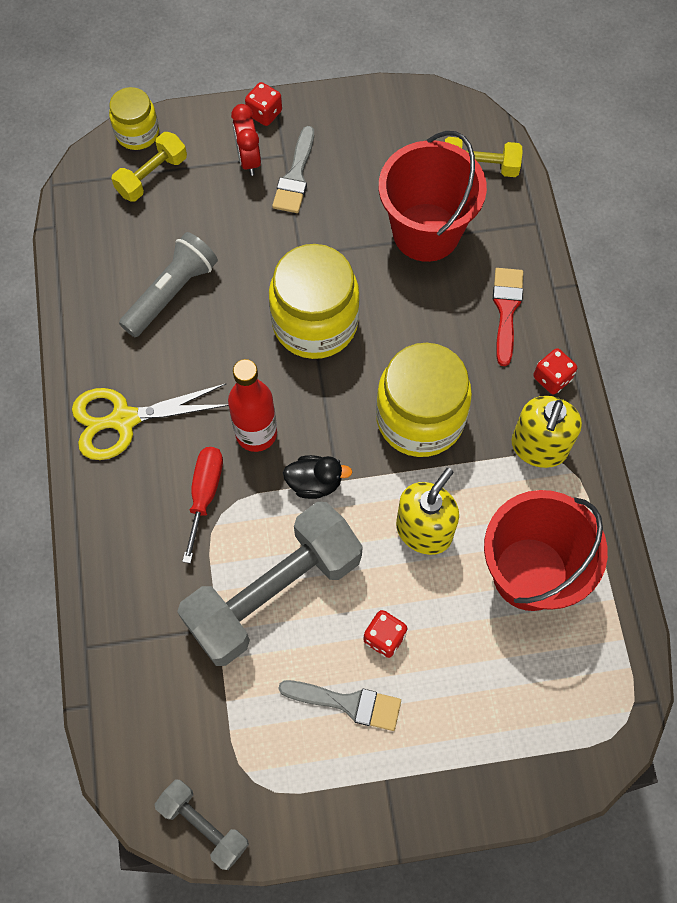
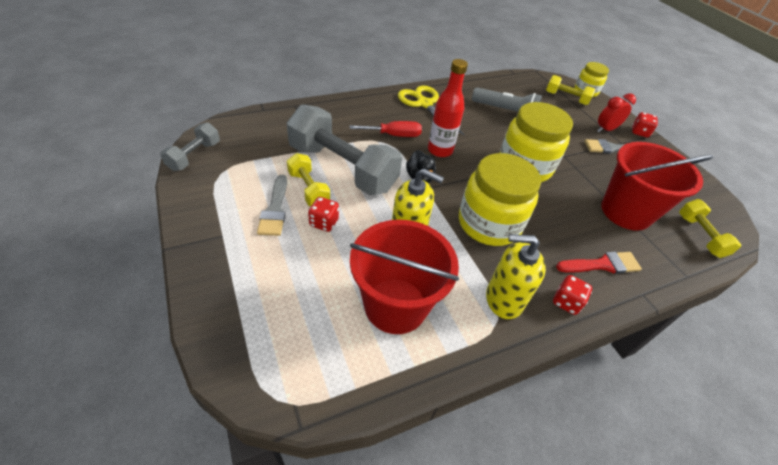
camera: 70 degrees right, 20 degrees down
(313, 650) = (308, 189): none -> yellow dumbbell

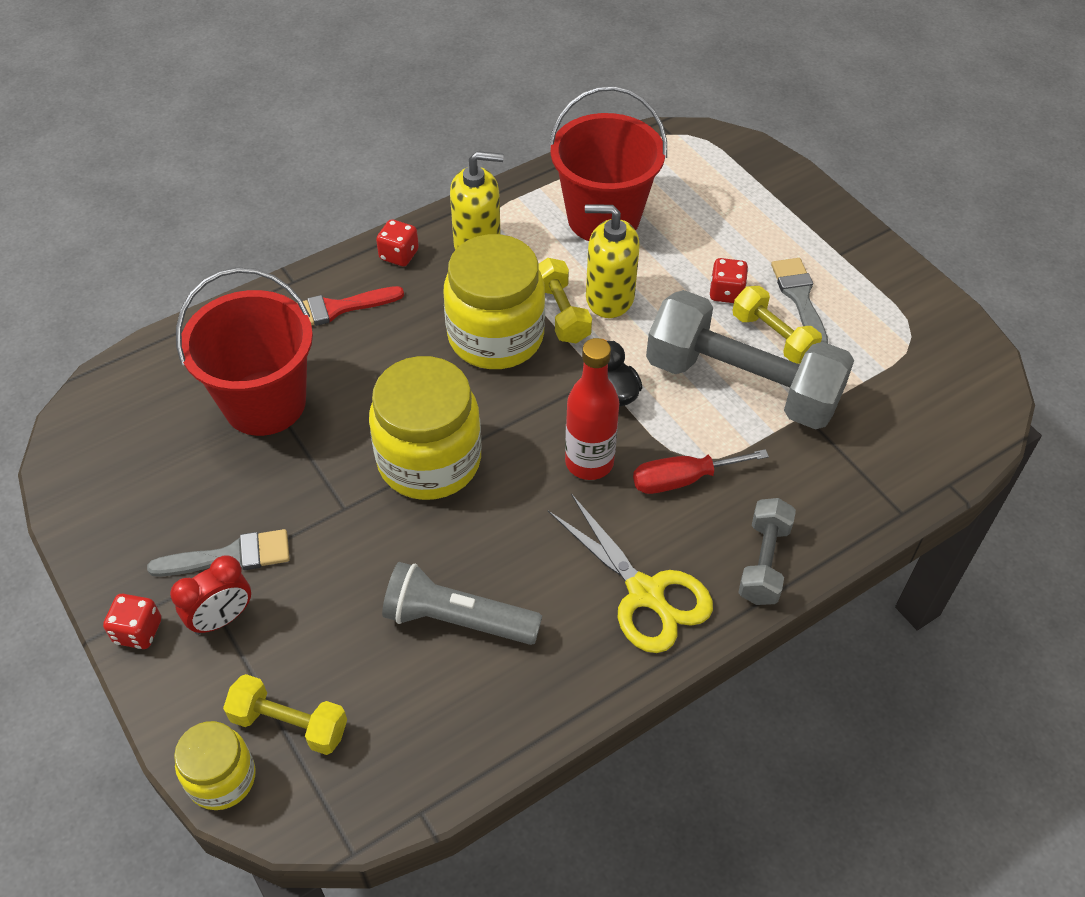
camera: 175 degrees right, 5 degrees up
(194, 156) = (972, 356): grey dumbbell -> grey dumbbell (763, 562)
(700, 236) = (154, 384): yellow dumbbell -> yellow dumbbell (561, 313)

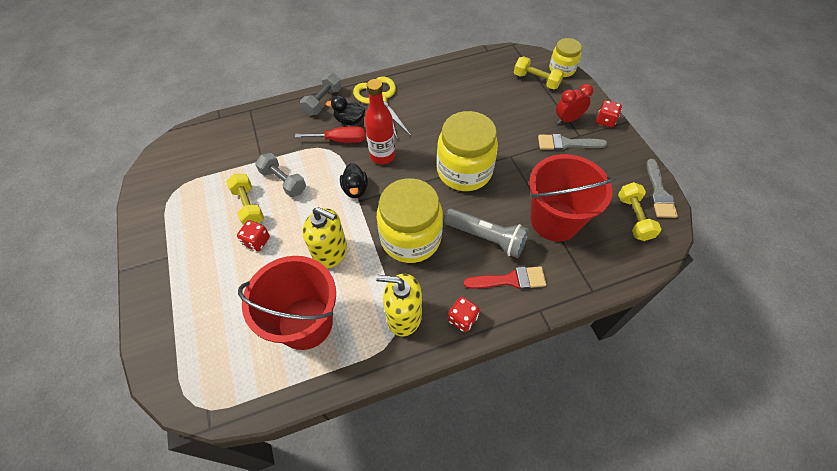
camera: 165 degrees left, 5 degrees up
(457, 619) = (463, 103): grey flashlight -> grey flashlight (486, 238)
(561, 313) = (365, 247): yellow dumbbell -> yellow dumbbell (634, 218)
(685, 526) = (349, 120): none -> black duck
(742, 384) = (283, 181): grey dumbbell -> grey dumbbell, size x0.50
(799, 298) = (215, 229): grey brush -> grey brush (659, 193)

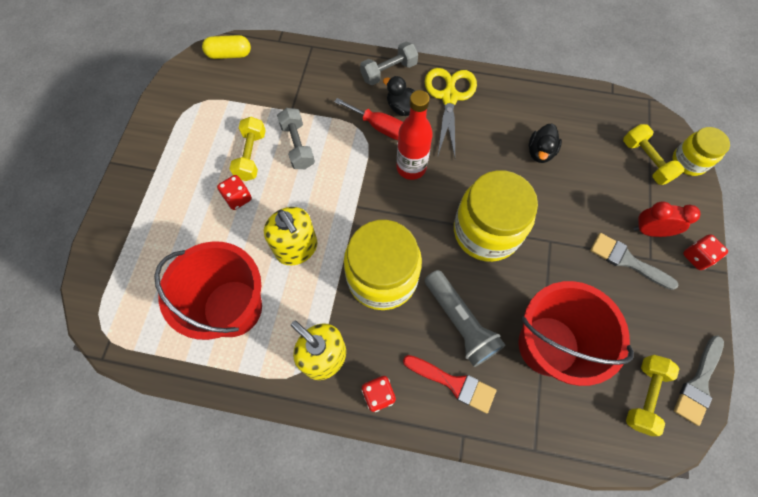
camera: 30 degrees right, 10 degrees up
(182, 144) = (229, 54): none -> yellow capsule
(355, 189) = (361, 192): black duck -> black duck (540, 152)

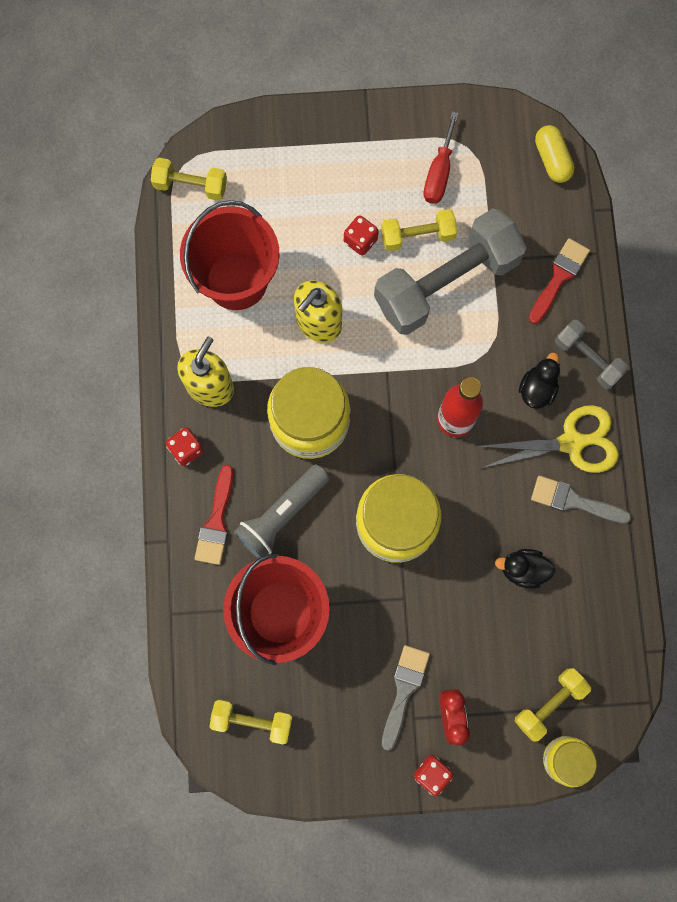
camera: 75 degrees right, 10 degrees up
(124, 327) = (191, 185): none -> yellow dumbbell
(297, 145) = (446, 282): grey dumbbell -> grey dumbbell, size x2.02
(321, 73) = (559, 277): none -> red brush
(379, 127) = (501, 369): red screwdriver -> red screwdriver (439, 173)
(698, 383) = (280, 779): grey brush -> grey brush (573, 501)

